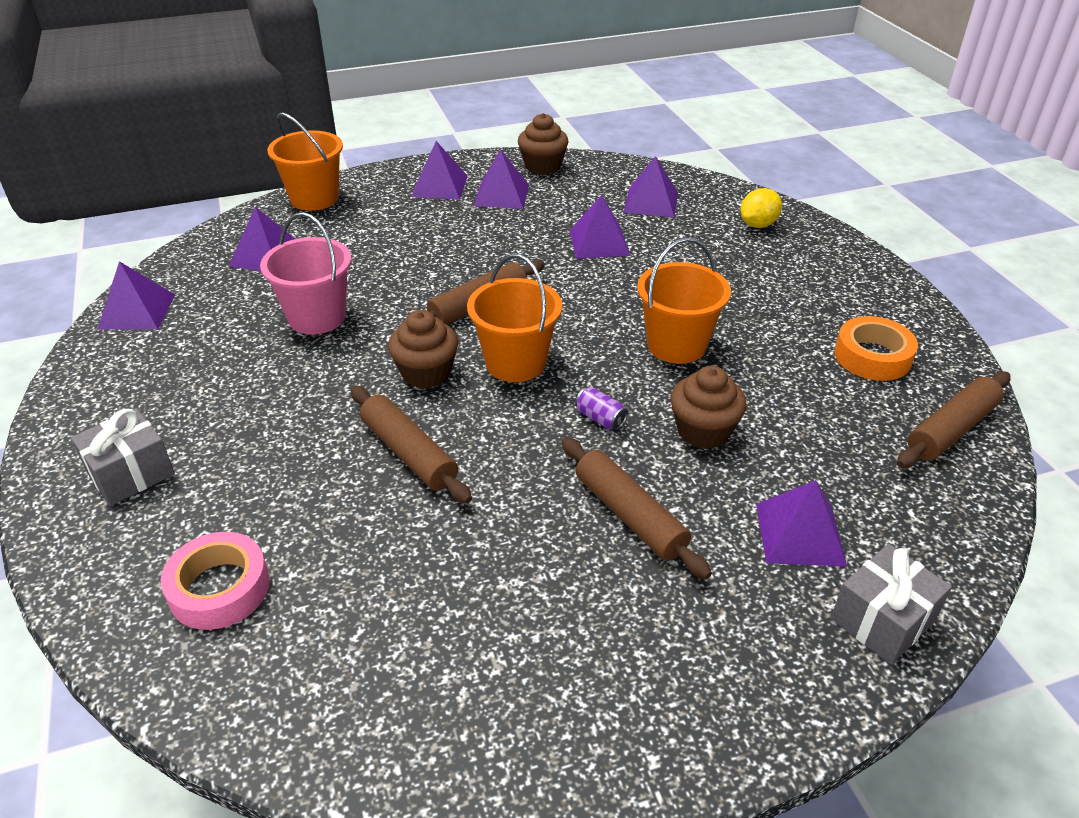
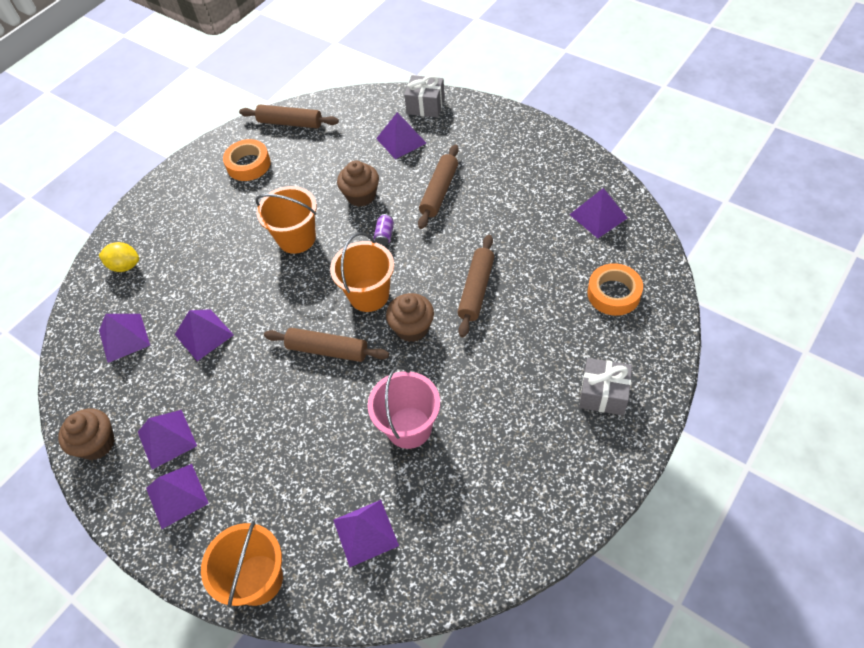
camera: 120 degrees left, 15 degrees up
(137, 311) = (496, 550): purple pyramid -> purple pyramid (598, 216)
(219, 588) = (613, 293): pink tape -> orange tape

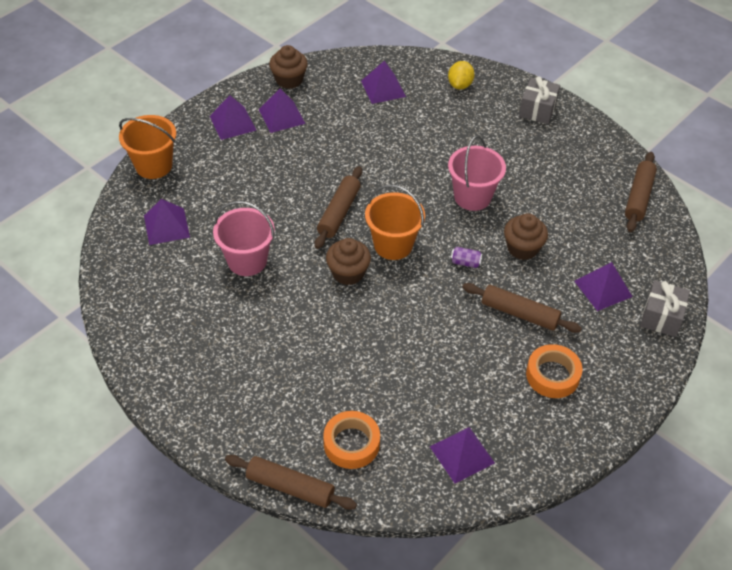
camera: 90 degrees right, 5 degrees down
(204, 334) = (375, 135): purple pyramid -> none
(248, 164) = (577, 164): orange tape -> orange tape (552, 375)
(296, 238) = (472, 197): orange bucket -> pink bucket
(476, 290) = (381, 327): brown rolling pin -> brown rolling pin (290, 487)
(603, 394) = (238, 407): grey gift -> grey gift (537, 110)

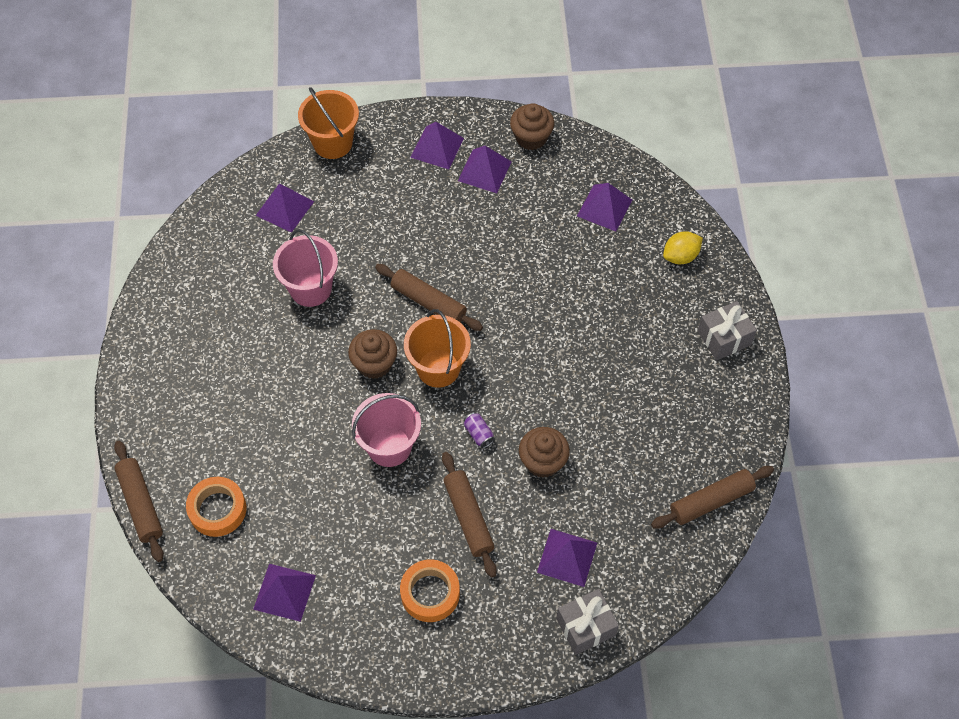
camera: 45 degrees right, 10 degrees up
(339, 212) = (428, 302): brown rolling pin -> brown rolling pin turned 60 degrees clockwise
(472, 197) = (558, 377): pink bucket -> pink bucket (389, 446)

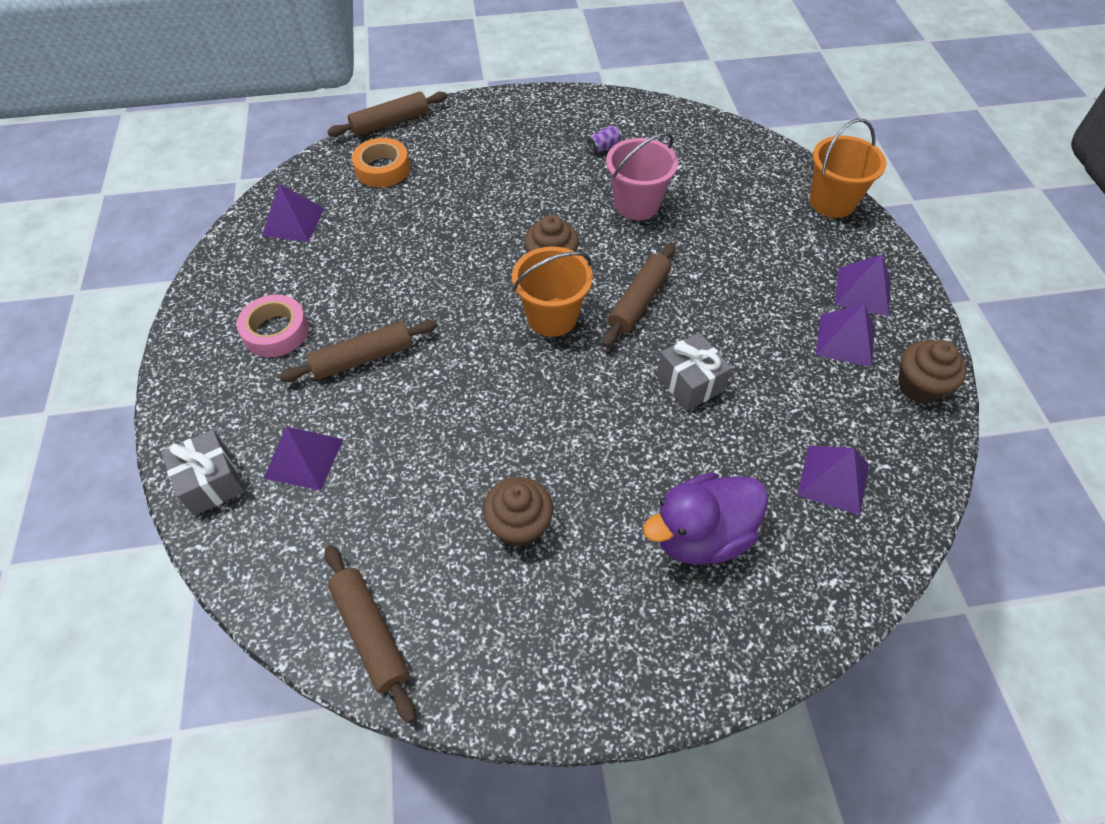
camera: 85 degrees right, 5 degrees down
(284, 208) = (732, 175): purple pyramid -> none
(389, 446) = (451, 283): pink bucket -> none
(430, 593) = (276, 331): orange tape -> pink tape
(478, 434) = (468, 360): purple can -> purple can (603, 147)
(543, 461) = (433, 426): brown cupcake -> brown cupcake (519, 525)
(644, 293) = (701, 535): none -> purple duck
(680, 256) = (777, 585): yellow lemon -> none
(724, 338) = (644, 652): grey gift -> grey gift (690, 382)

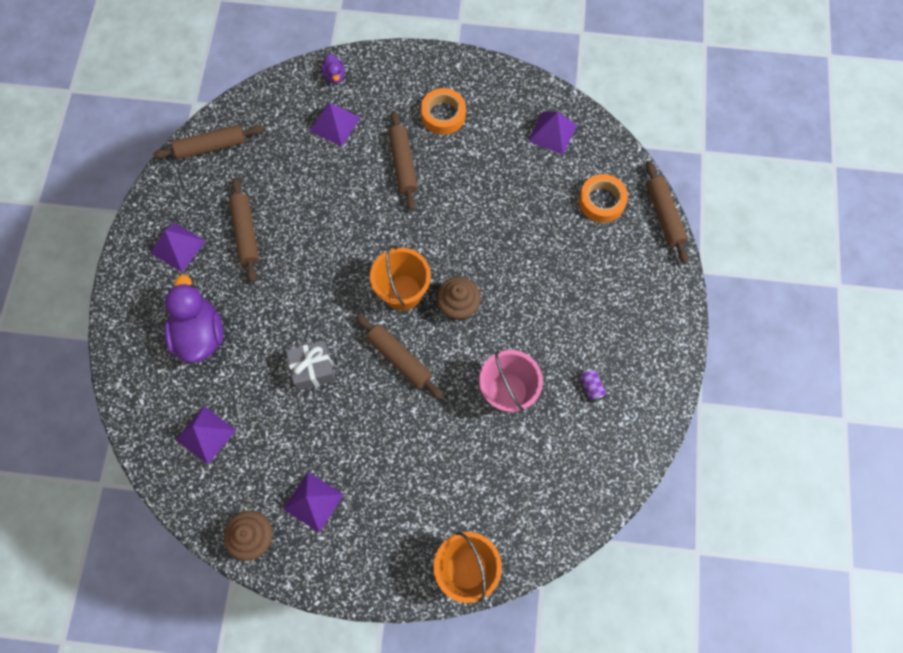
camera: 105 degrees right, 15 degrees up
(211, 482) = (335, 76): grey gift -> purple duck
(276, 331) = (443, 115): pink tape -> orange tape
(519, 525) = (246, 233): brown cupcake -> brown rolling pin
(863, 291) = (356, 541): purple pyramid -> purple pyramid (178, 247)

